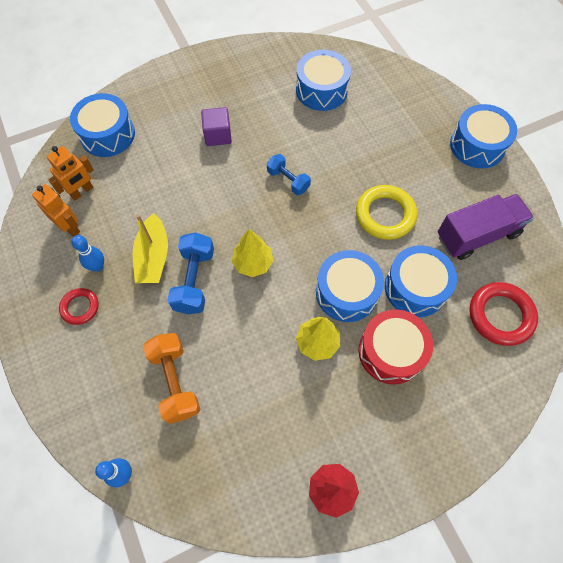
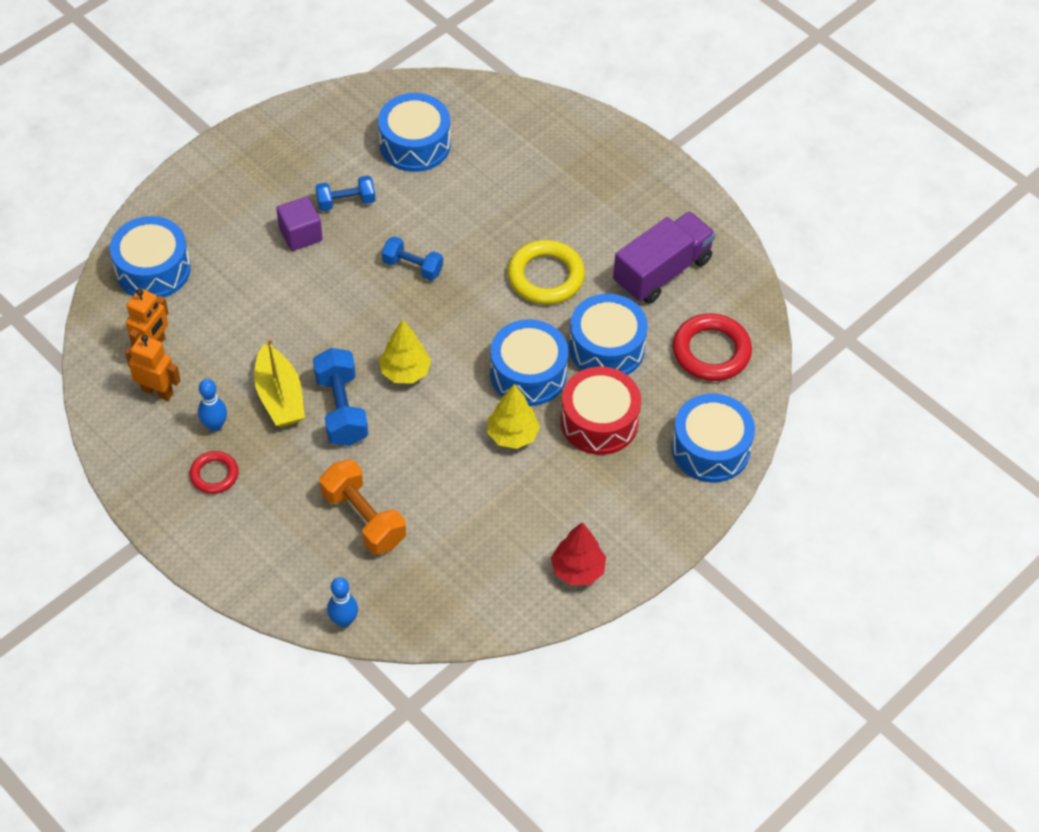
camera: 20 degrees left, 10 degrees down
(258, 120) = (346, 202): none -> blue dumbbell
(477, 145) = (634, 166): blue drum -> blue drum (710, 449)

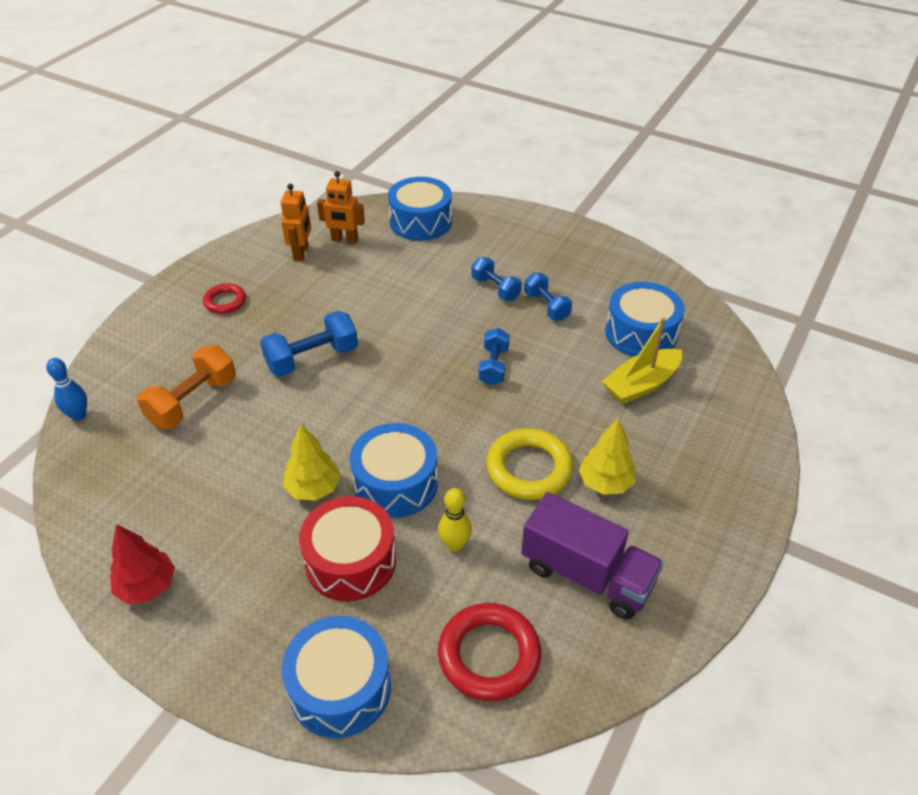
camera: 75 degrees right, 10 degrees down
(215, 425) = (275, 290): blue bowling pin -> none
(280, 397) = (315, 318): yellow boat -> yellow boat (641, 385)
(300, 234) = (495, 289): purple cube -> blue dumbbell
(405, 372) = (368, 390): yellow tree -> yellow tree (605, 483)
(606, 348) = (455, 545): blue drum -> yellow bowling pin

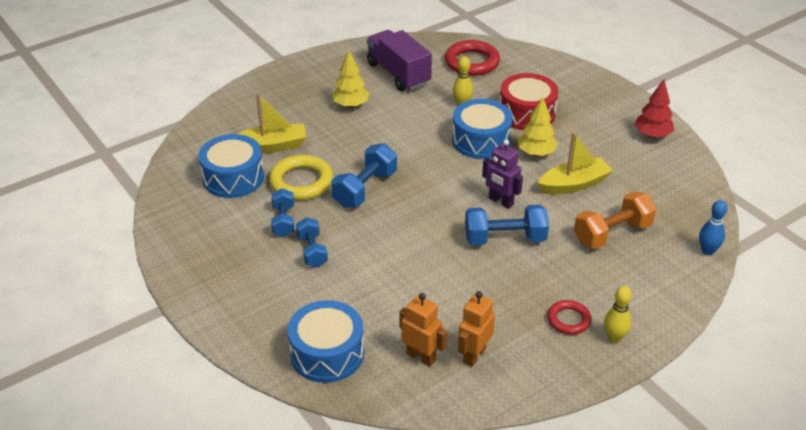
camera: 155 degrees left, 5 degrees down
(180, 299) = (614, 337): none -> yellow bowling pin
(251, 454) = (574, 184): none -> yellow boat
(333, 401) = (500, 201): none -> purple robot
(340, 687) = (552, 71): blue drum -> none
(493, 366) = (365, 189): blue dumbbell -> blue dumbbell, size x1.53
(529, 468) = (391, 124): yellow ring -> yellow ring (301, 182)

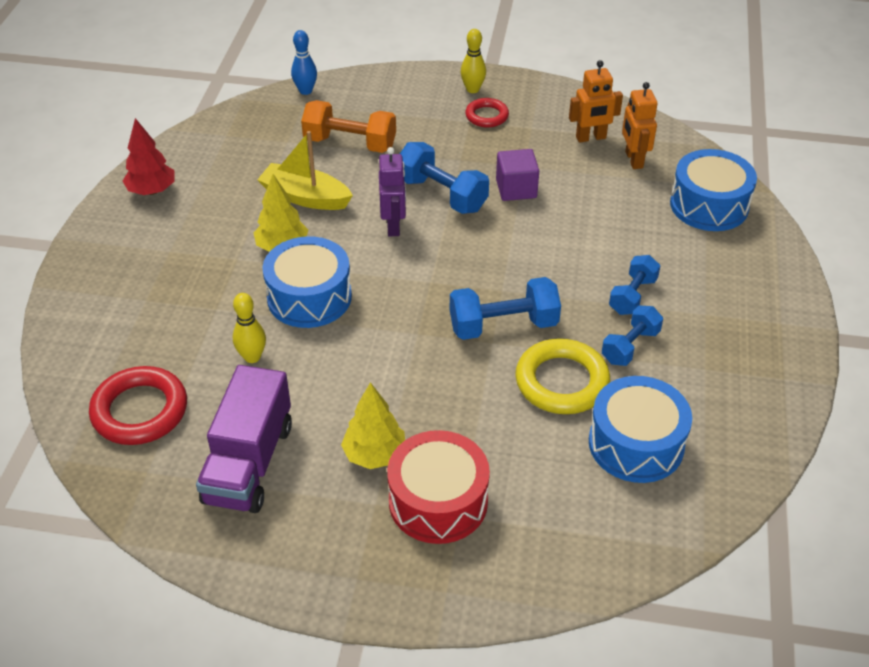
camera: 135 degrees left, 5 degrees up
(272, 146) = (543, 460): yellow boat -> none
(468, 274) = (516, 189): none -> purple cube
(527, 113) = (212, 294): red drum -> red drum (438, 501)

